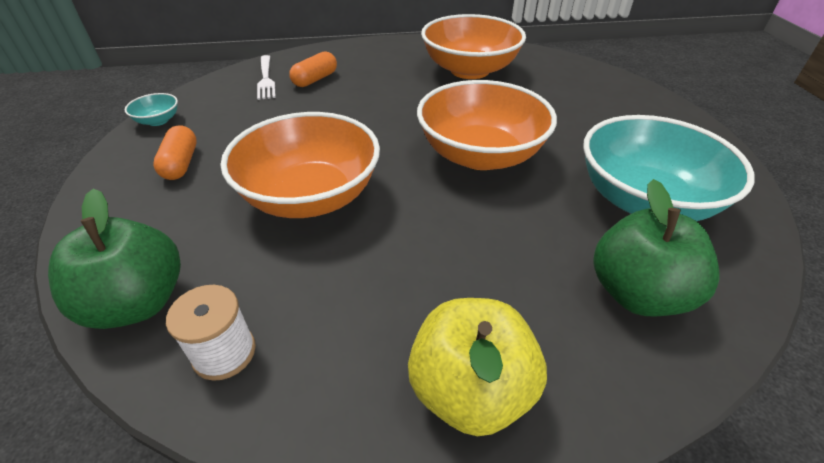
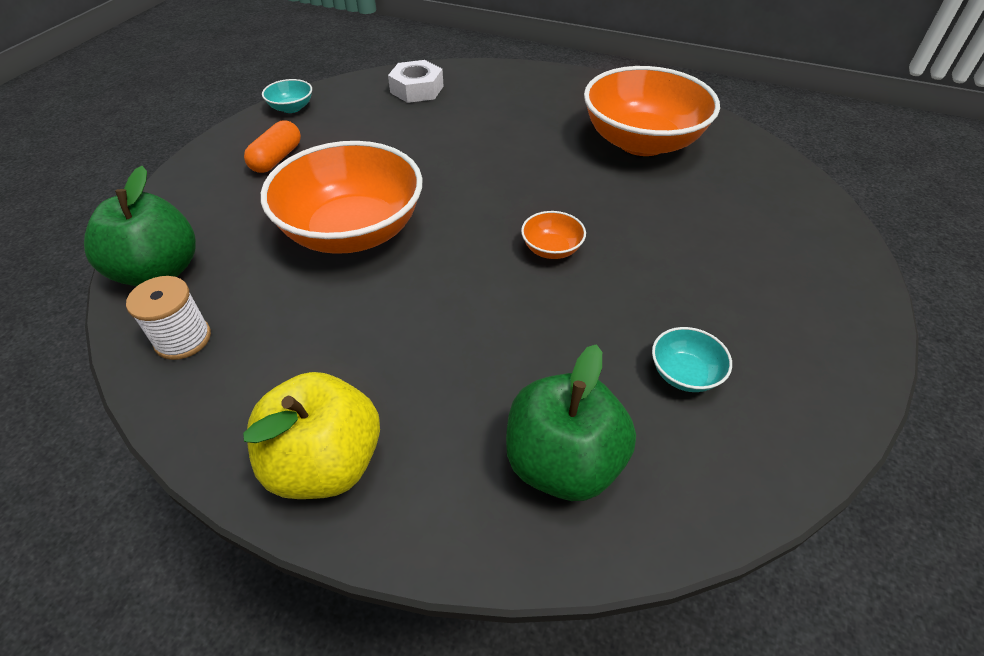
camera: 30 degrees right, 5 degrees up
(266, 79) = (417, 89): white fork -> white nut
(315, 79) = (463, 104): orange capsule -> none
(480, 155) = (551, 249): orange bowl -> orange bowl, size x0.41
(644, 200) = (684, 373): turquoise bowl -> turquoise bowl, size x0.41

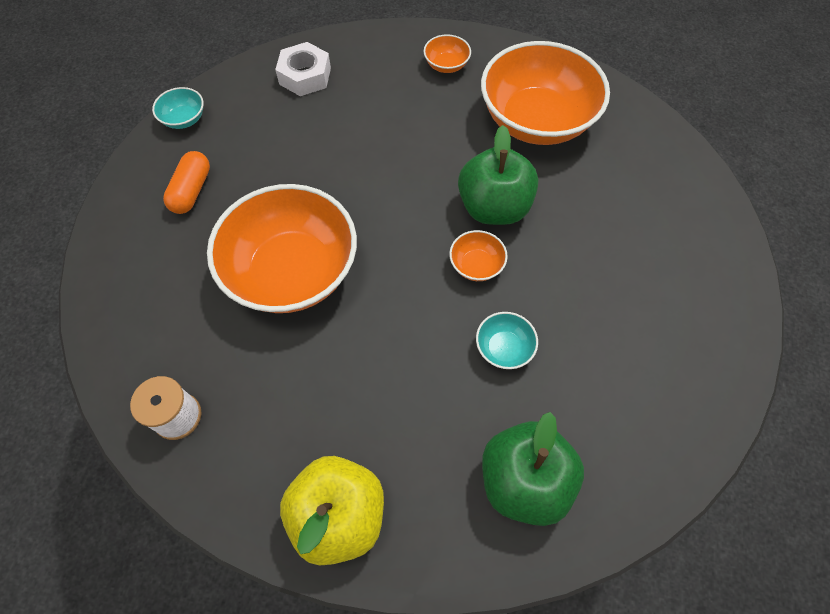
camera: 10 degrees left, 15 degrees up
(159, 271) = (127, 346): green apple -> green apple (493, 207)
(557, 94) = (446, 65): none -> orange bowl
(684, 373) = (605, 380): turquoise bowl -> turquoise bowl (503, 348)

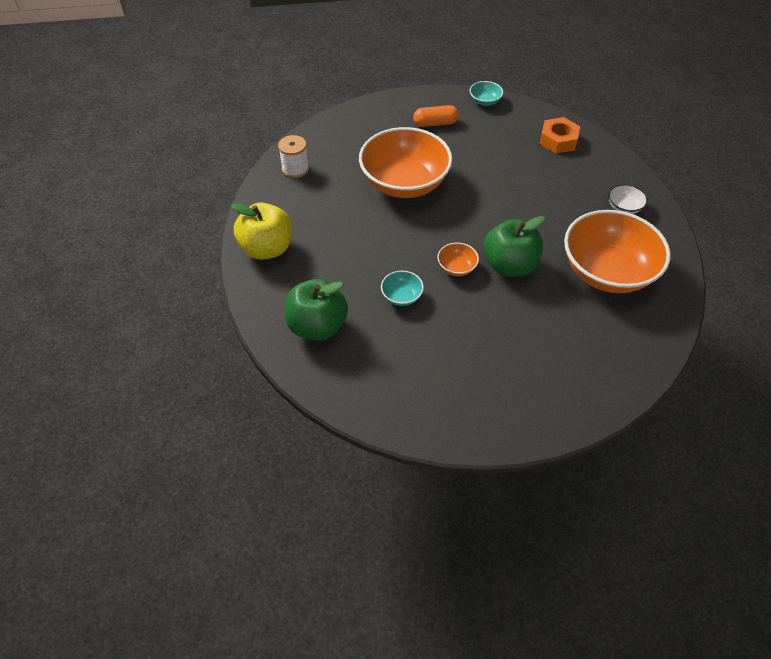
camera: 70 degrees right, 10 degrees down
(305, 76) = (558, 140): white nut -> orange nut
(446, 65) = (624, 207): orange bowl -> white bowl

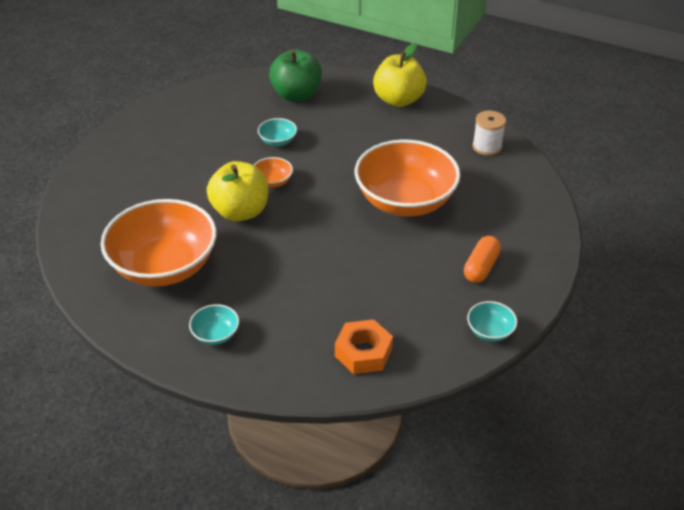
camera: 125 degrees right, 10 degrees down
(509, 265) = (240, 211): green apple -> yellow apple
(624, 207) = (216, 334): white bowl -> turquoise bowl

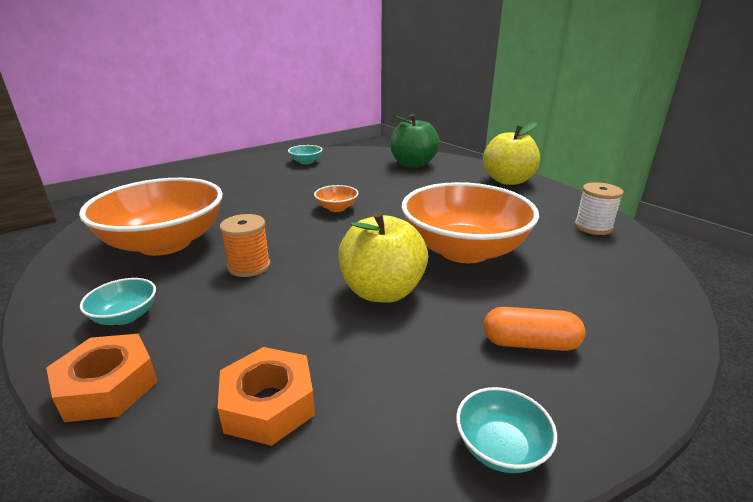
camera: 25 degrees right, 15 degrees down
(240, 211) = (283, 221): yellow apple -> yellow apple (382, 291)
(258, 266) = (249, 266): none -> orange spool
(263, 376) = (108, 386): none -> orange nut
(278, 141) = (369, 185): turquoise bowl -> turquoise bowl (306, 162)
(481, 267) = (530, 343): orange capsule -> orange capsule turned 45 degrees clockwise

